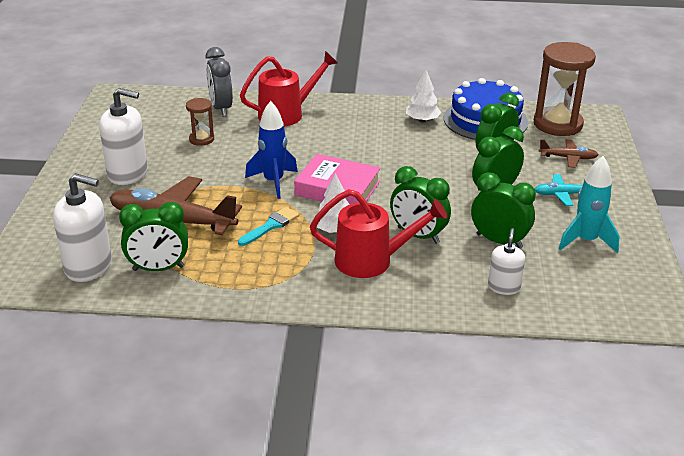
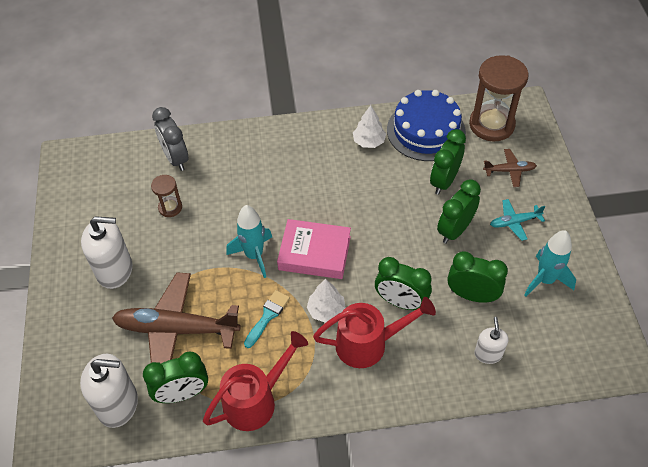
camera: 10 degrees left, 20 degrees up
(273, 182) = (254, 255): blue rocket -> turquoise rocket
(287, 114) = (241, 155): red watering can -> red watering can (256, 400)

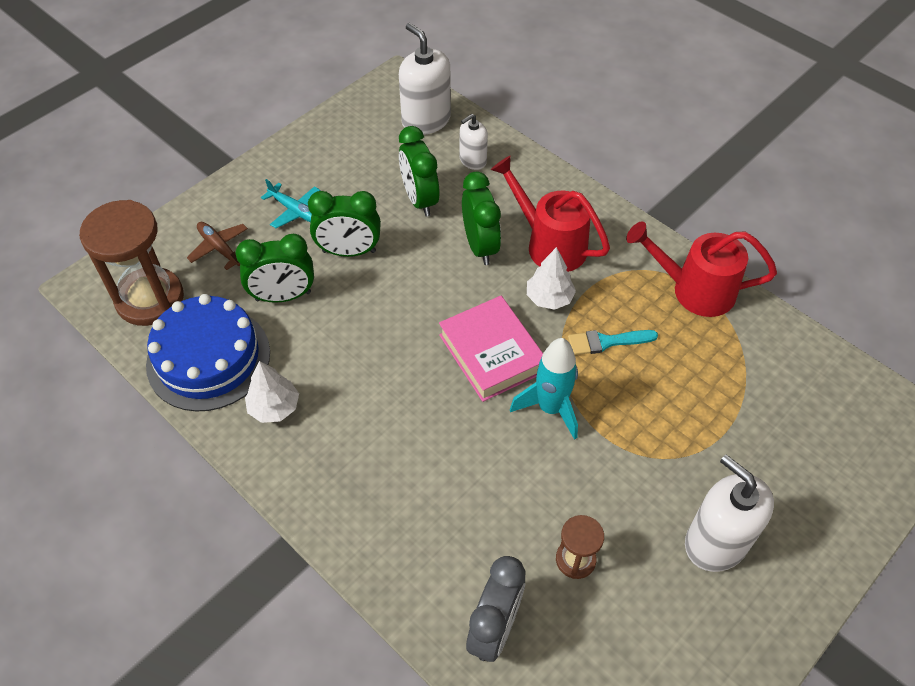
camera: 130 degrees left, 0 degrees up
(118, 404) = (827, 397): white soap dispenser -> white soap dispenser (426, 120)
(176, 329) = (706, 412): brown plane -> none
(182, 394) = (756, 352): green clock -> none
(545, 280) = (352, 159): turquoise rocket -> none

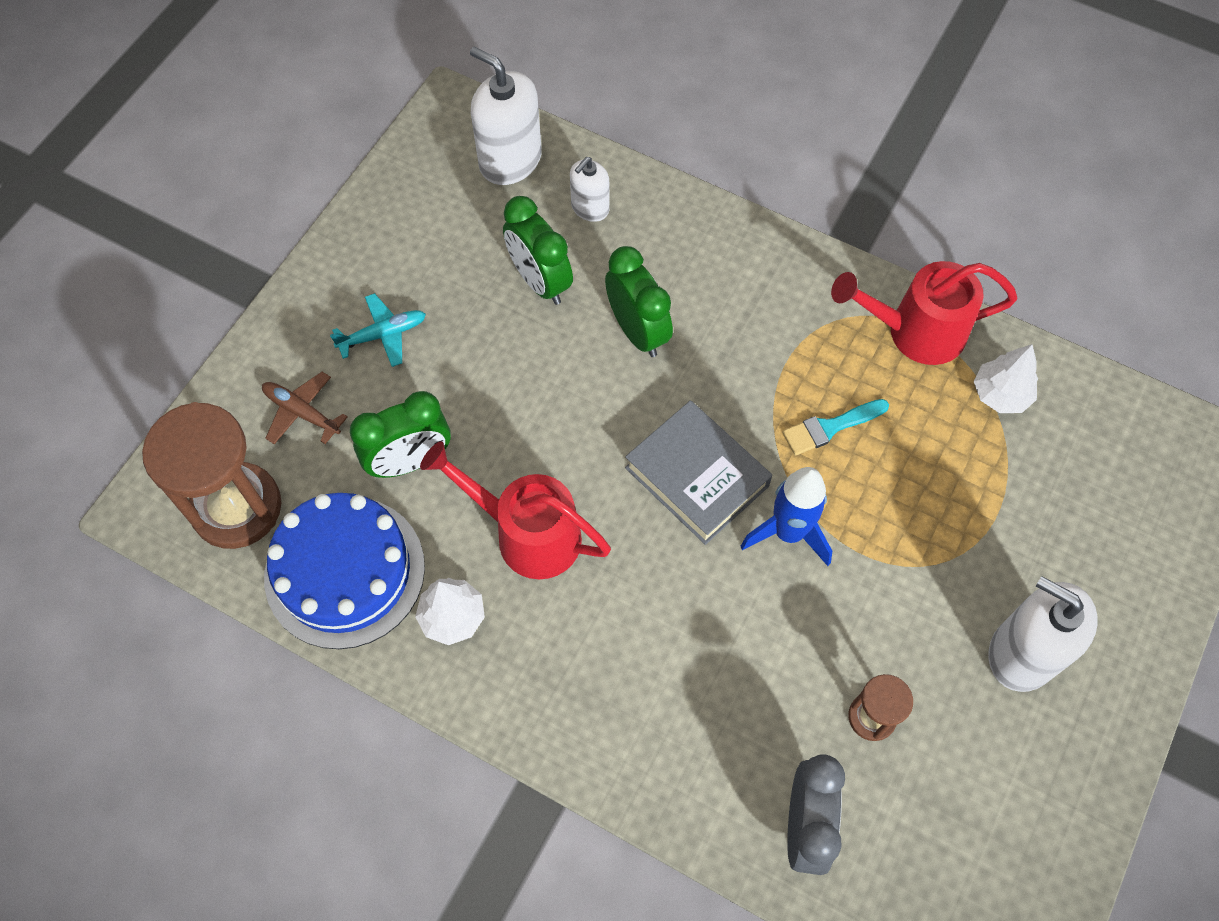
camera: 15 degrees left, 10 degrees up
(295, 211) = (383, 335): turquoise plane -> turquoise plane turned 45 degrees counterclockwise
(349, 251) = (473, 378): green clock -> none
(491, 353) = (696, 477): pink book -> grey book
(549, 244) = (722, 308): red watering can -> red watering can (526, 533)
(549, 298) = (744, 384): white tree -> white tree (1000, 394)
(550, 408) = (788, 533): turquoise rocket -> blue rocket

